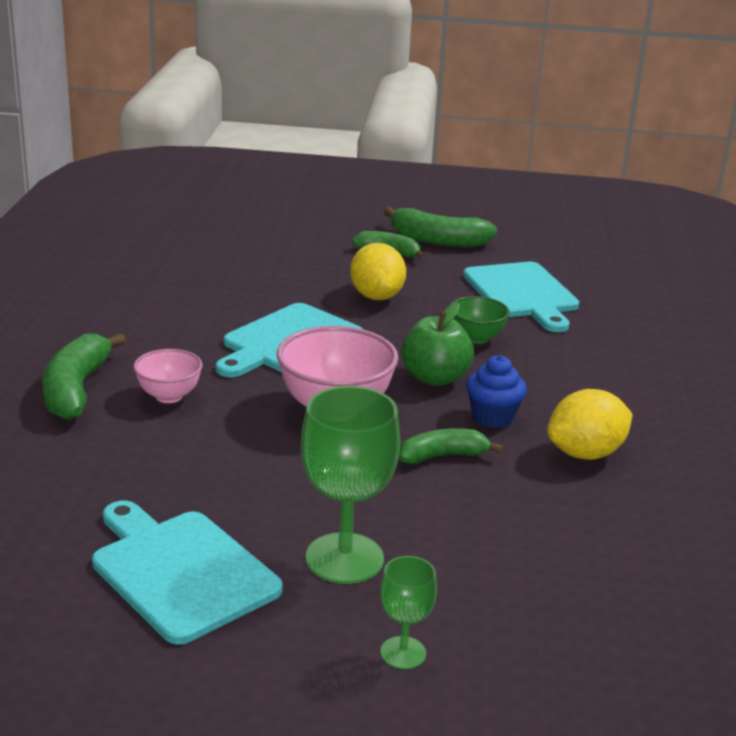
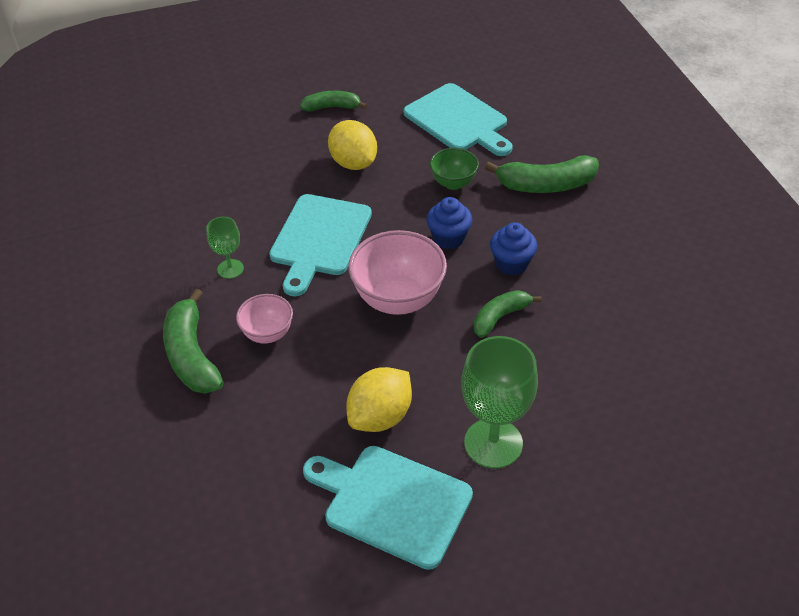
camera: 20 degrees left, 20 degrees up
(403, 653) = (579, 510): green goblet -> green goblet (230, 269)
(434, 378) = (448, 238): green apple -> blue cupcake
(437, 240) = (361, 79): green banana -> green banana (546, 185)
(585, 453) = (592, 276): yellow lemon -> yellow lemon (380, 416)

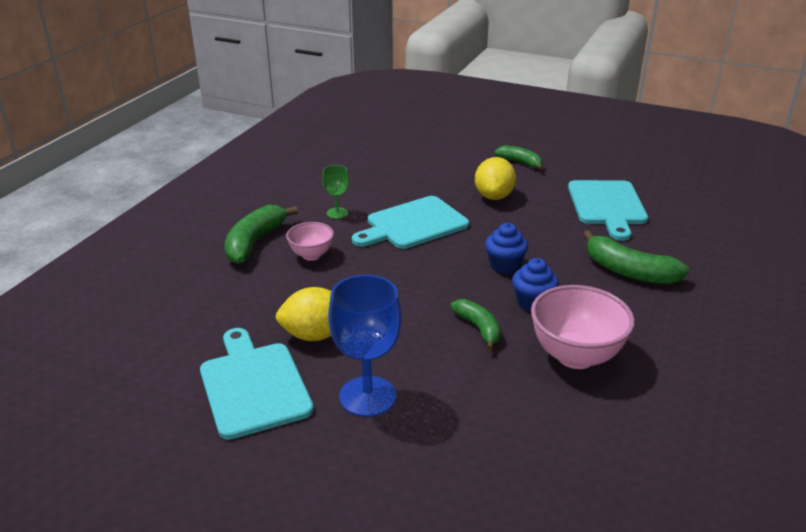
camera: 40 degrees right, 15 degrees down
(398, 299) = (419, 280): pink bowl -> pink bowl (575, 356)
(453, 183) = (552, 237): green bowl -> none
(493, 443) = (367, 396): green goblet -> blue goblet
(500, 317) = (479, 328): green banana -> green banana turned 60 degrees clockwise

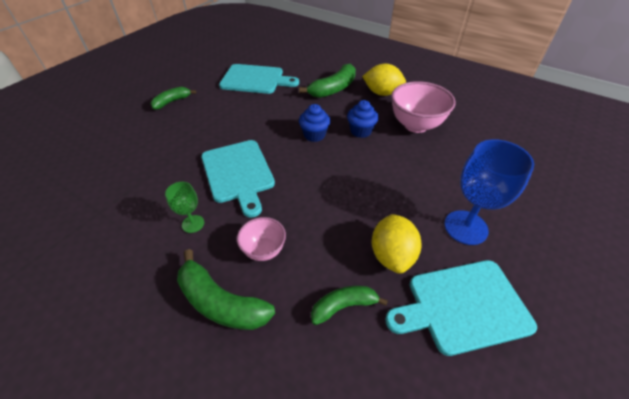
camera: 80 degrees left, 15 degrees up
(479, 328) = (387, 159): green banana -> green banana (343, 306)
(494, 196) = (216, 123): yellow lemon -> yellow lemon (382, 93)

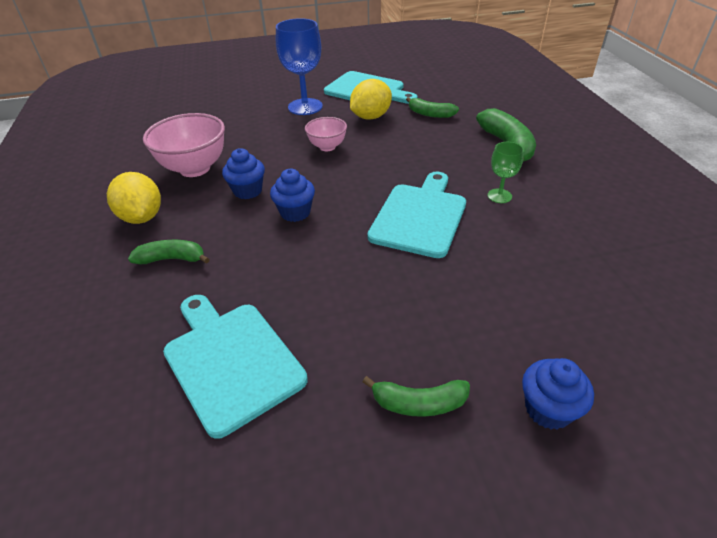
camera: 135 degrees left, 5 degrees down
(117, 123) = (548, 409): none -> blue cupcake
(264, 250) = (453, 154): pink bowl -> pink bowl (327, 147)
(333, 89) = (172, 259): green banana -> green banana, size x0.63

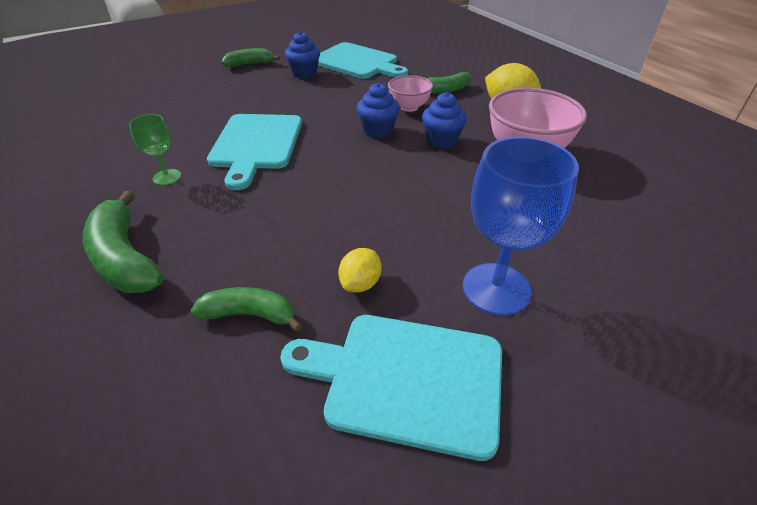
camera: 160 degrees right, 0 degrees up
(327, 147) = (396, 207): pink bowl -> pink bowl (409, 107)
(371, 117) = (360, 283): yellow lemon -> yellow lemon, size x0.59
(548, 409) = (181, 71): blue cupcake -> blue cupcake (304, 73)

